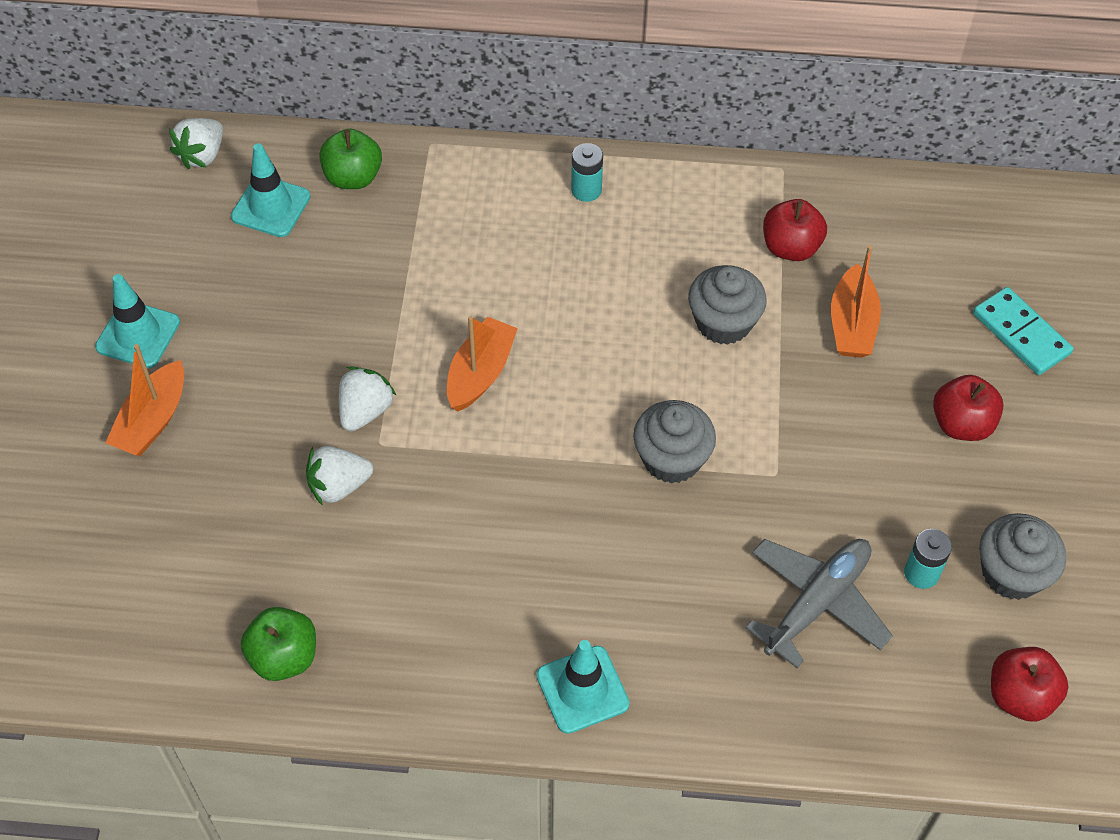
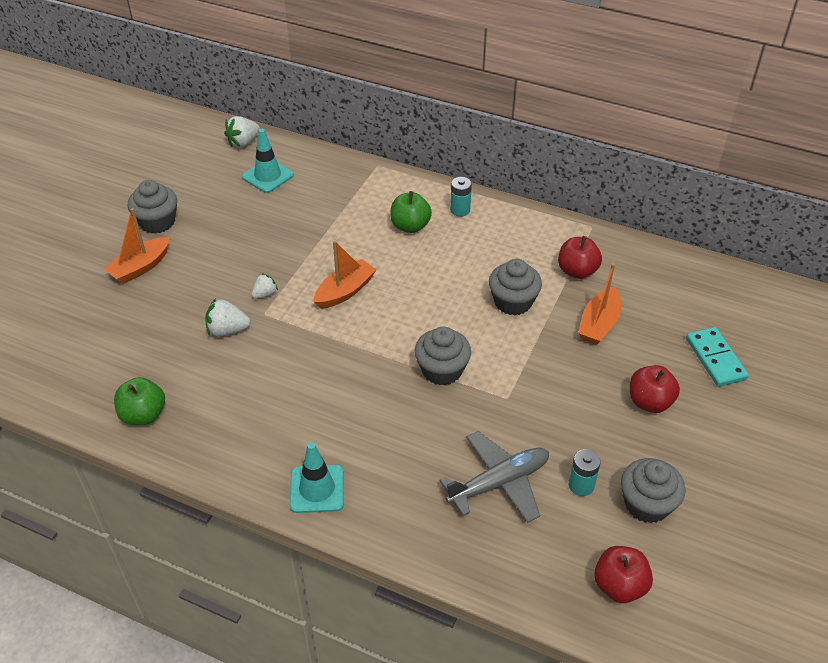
camera: 20 degrees right, 10 degrees down
(138, 335) = (157, 222): turquoise traffic cone -> grey cupcake
(353, 177) = (323, 172): green apple -> green apple (410, 226)
(365, 411) = (265, 294): white strawberry -> white strawberry, size x0.64

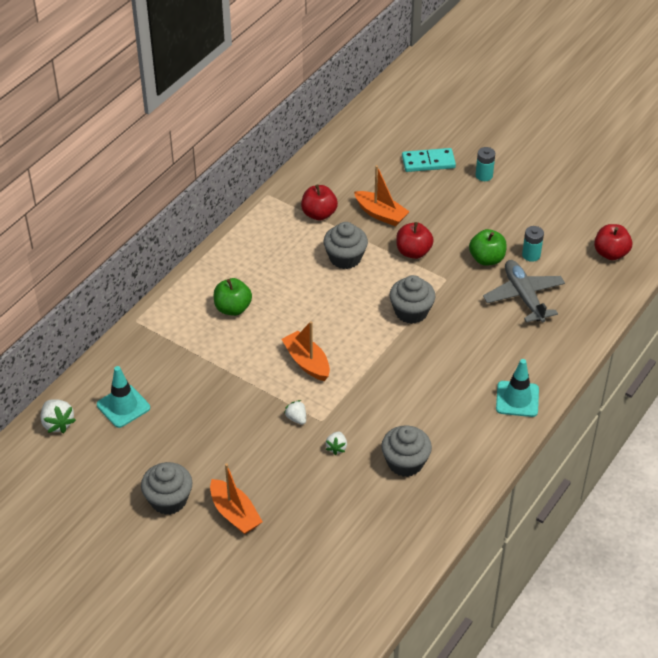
camera: 80 degrees left, 0 degrees up
(143, 415) = (426, 509): green apple -> green apple (486, 259)
(227, 330) = (336, 447): white strawberry -> white strawberry, size x0.64
(460, 210) = (221, 272): turquoise battery -> turquoise battery (484, 175)
(647, 504) = (550, 226): grey cupcake -> grey cupcake (405, 462)
(649, 402) = (462, 205): red apple -> red apple (413, 252)

